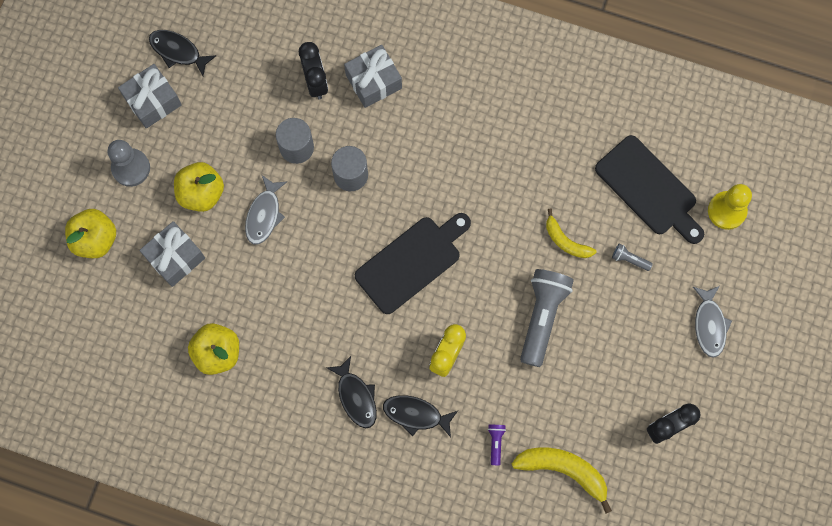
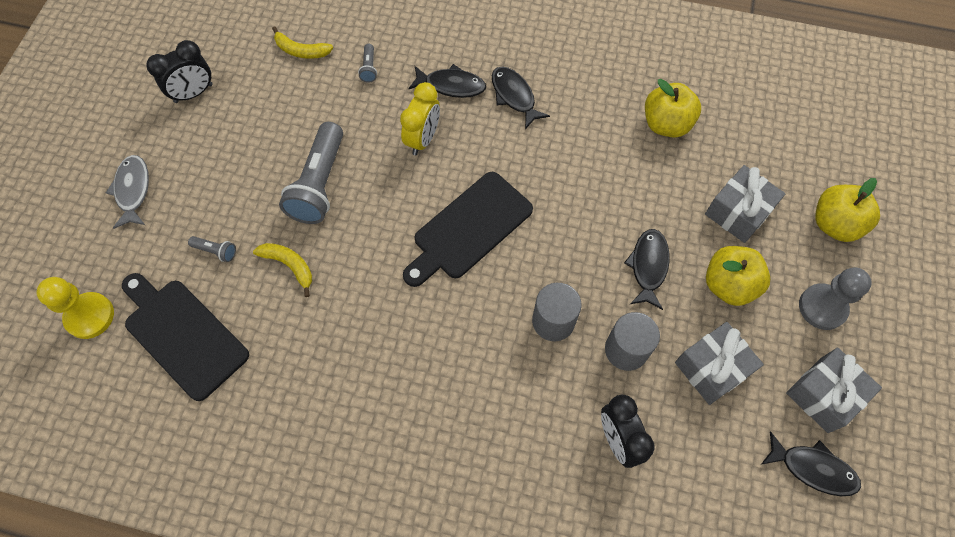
camera: 175 degrees right, 10 degrees down
(264, 215) = (648, 266): grey fish -> black fish
(373, 81) = (541, 448): grey gift -> grey gift (712, 368)
(495, 443) = (369, 68): purple flashlight -> grey flashlight
(564, 471) = (301, 51): yellow banana -> yellow banana, size x0.63

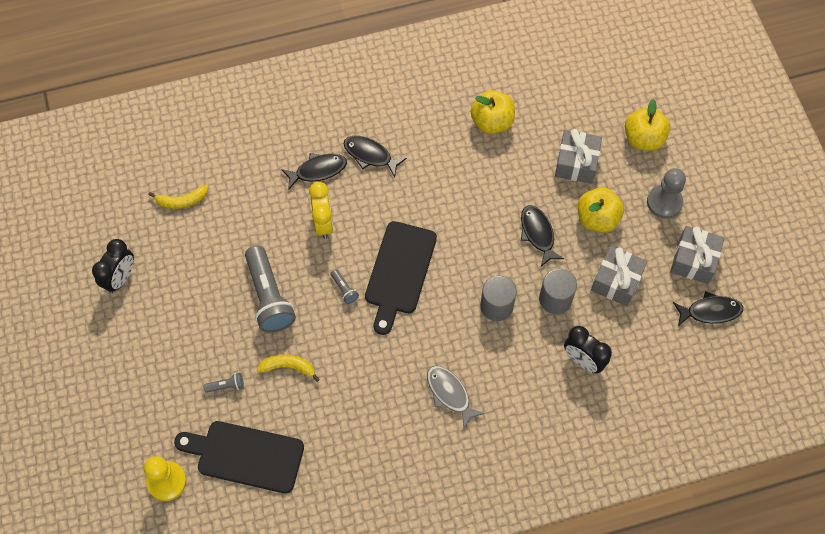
camera: 30 degrees left, 0 degrees up
(133, 190) = (129, 376): grey fish -> grey fish (450, 394)
(369, 68) = (245, 188): grey flashlight -> grey flashlight (344, 289)

